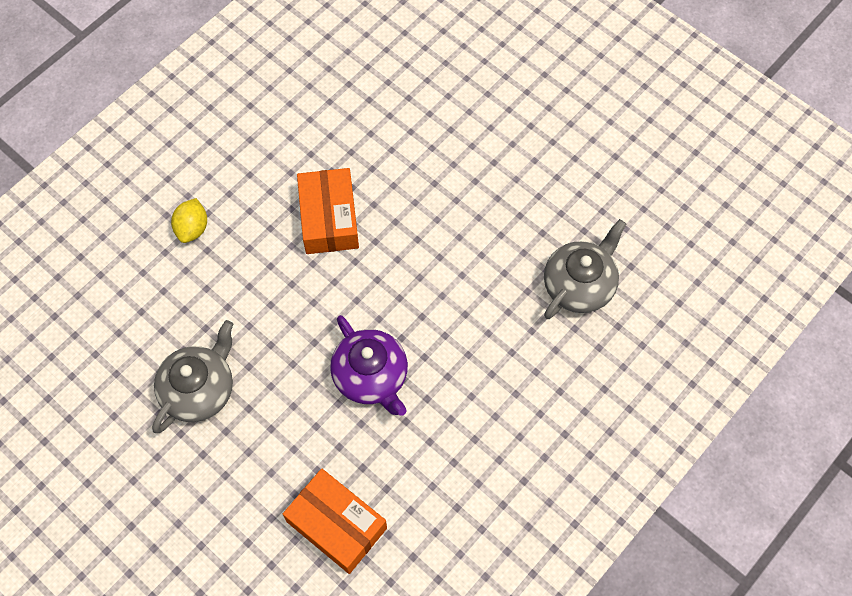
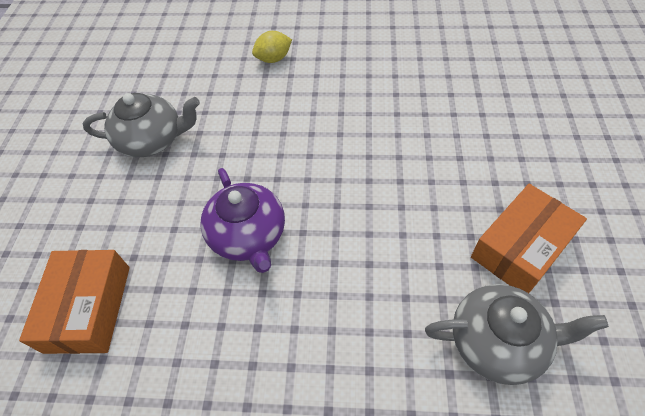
camera: 55 degrees right, 10 degrees down
(329, 218) = (357, 118): orange box -> orange box (521, 247)
(371, 376) = (248, 236): purple teapot -> purple teapot turned 45 degrees counterclockwise

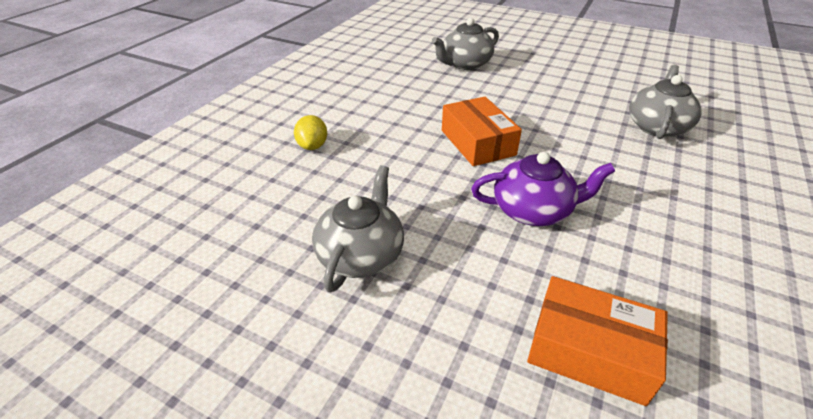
camera: 70 degrees left, 15 degrees down
(516, 104) = (465, 64): none -> grey teapot
(521, 247) = (588, 99): orange box -> orange box (477, 142)

